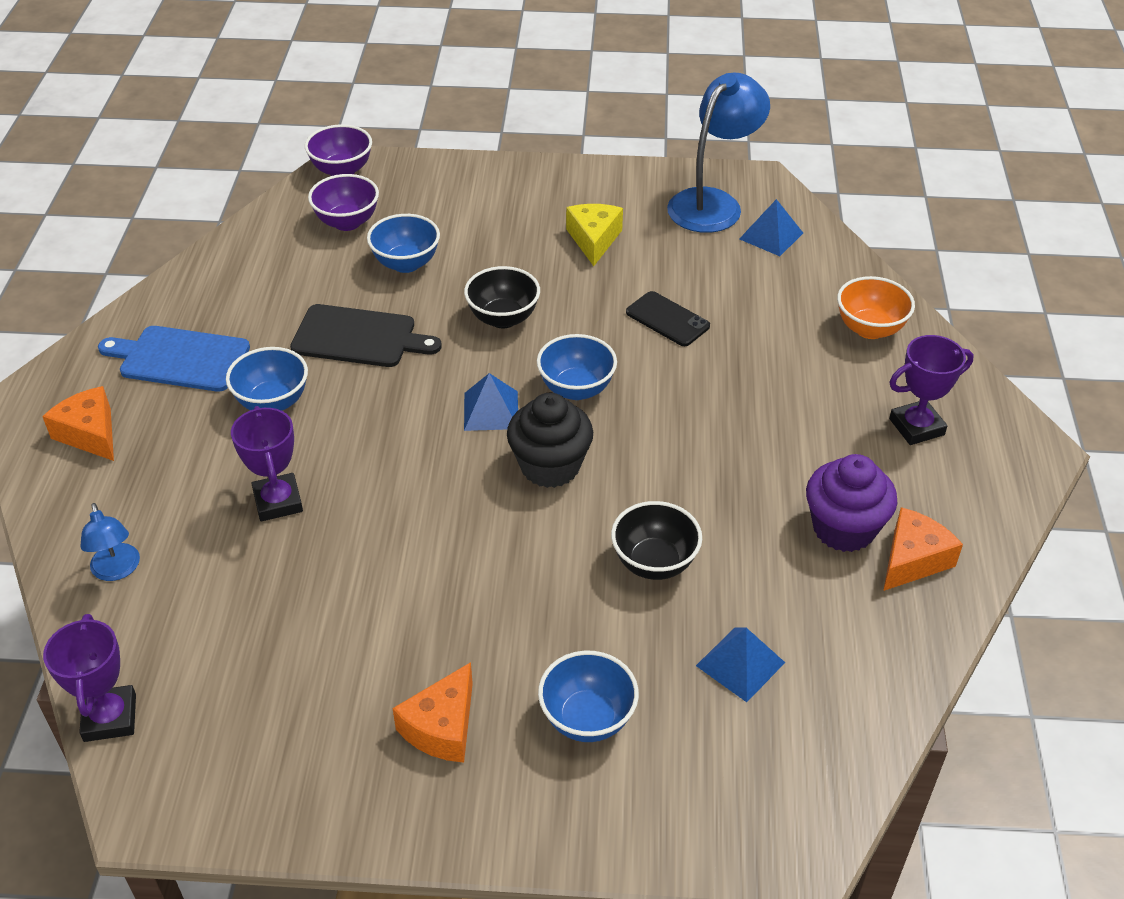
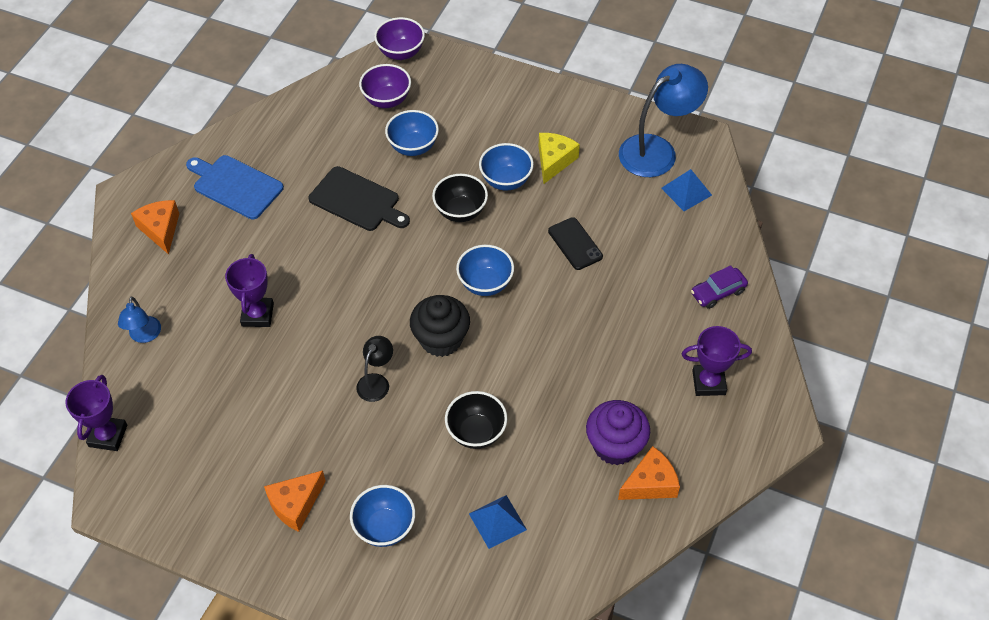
camera: 20 degrees right, 10 degrees up
(273, 402) = (282, 237): blue bowl -> blue bowl (506, 180)
(486, 539) = (376, 382): none -> black lamp
(491, 410) = (420, 284): blue pyramid -> none
(869, 329) = (718, 292): orange bowl -> purple car

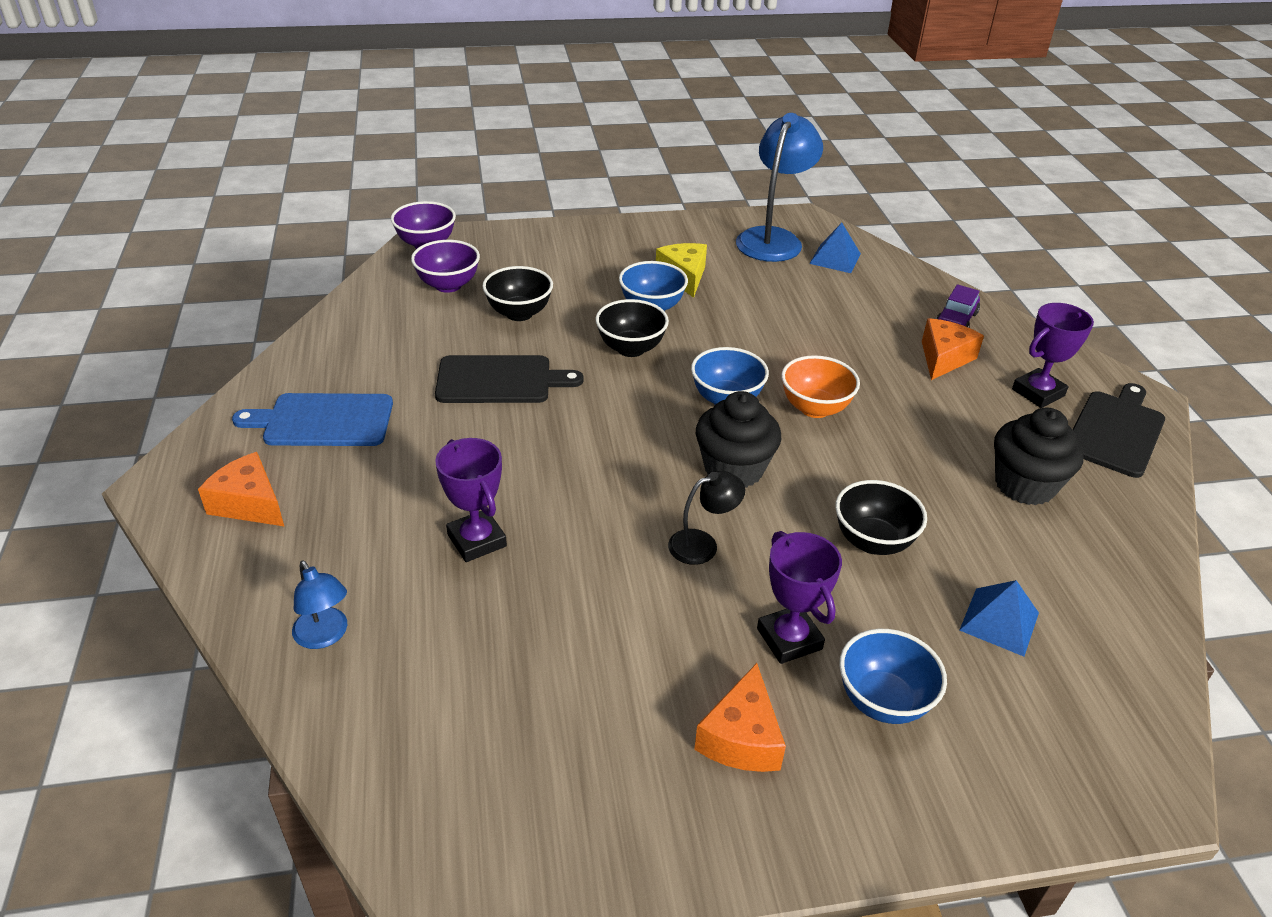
camera: 35 degrees left, 15 degrees down
(108, 436) = (370, 798): purple trophy -> purple trophy (789, 639)
(376, 382) = (702, 544): black lamp -> black lamp turned 75 degrees clockwise
(413, 147) = (519, 313): blue bowl -> black bowl
(537, 319) = (815, 408): none -> orange bowl
(575, 244) = (780, 332): black phone -> none
(615, 446) = (1024, 485): purple cupcake -> black cupcake
(650, 483) = (1098, 503): orange cheese -> orange cheese (944, 358)
(730, 440) = (1116, 431): none -> black cutting board

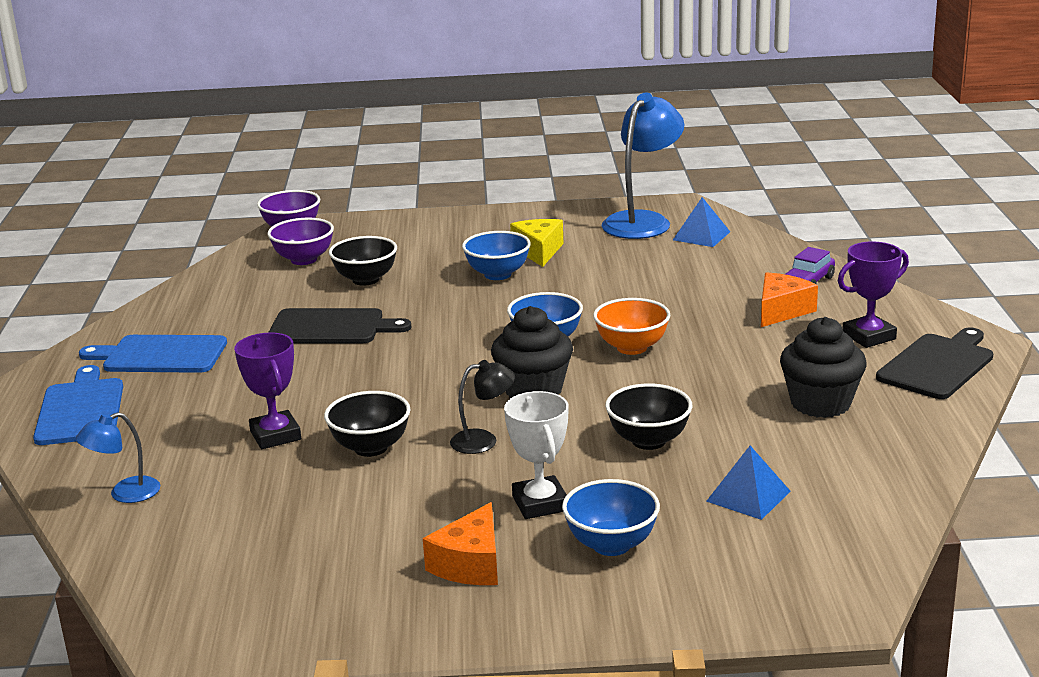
camera: 10 degrees right, 15 degrees down
(249, 503) = (81, 409): orange cheese -> blue cutting board
(325, 636) = (125, 493): blue lamp -> blue lamp turned 90 degrees clockwise
(631, 348) = (466, 305): black bowl -> black bowl (370, 447)
(789, 639) = (540, 503): purple trophy -> white trophy

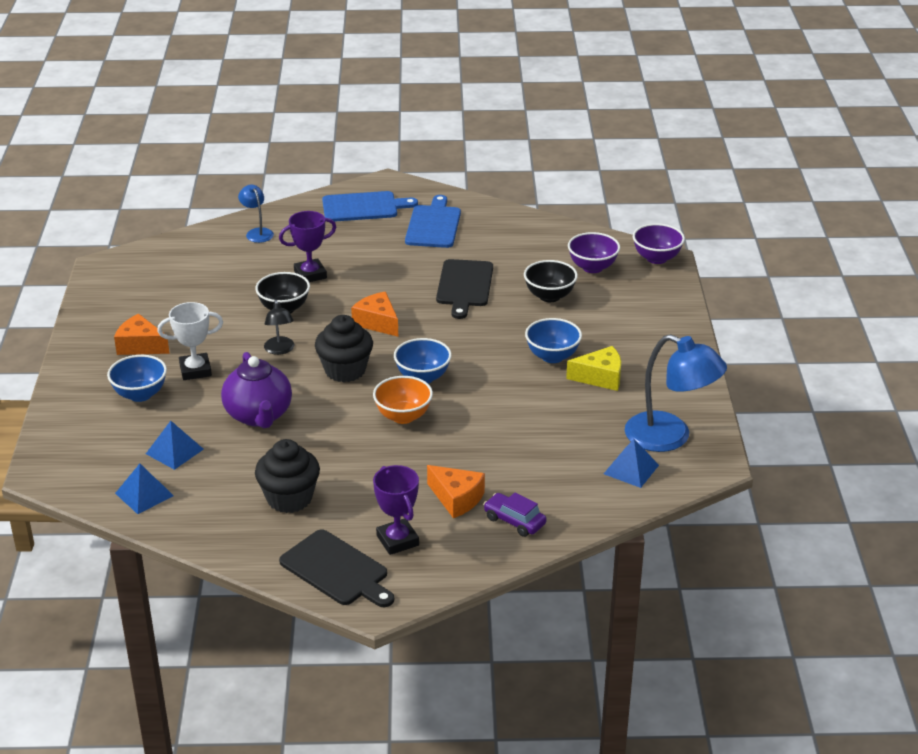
camera: 90 degrees right, 10 degrees up
(415, 377) = (377, 322): none -> orange cheese
(648, 441) = (259, 416): black bowl -> purple teapot
(855, 507) = (144, 494): none -> blue pyramid

